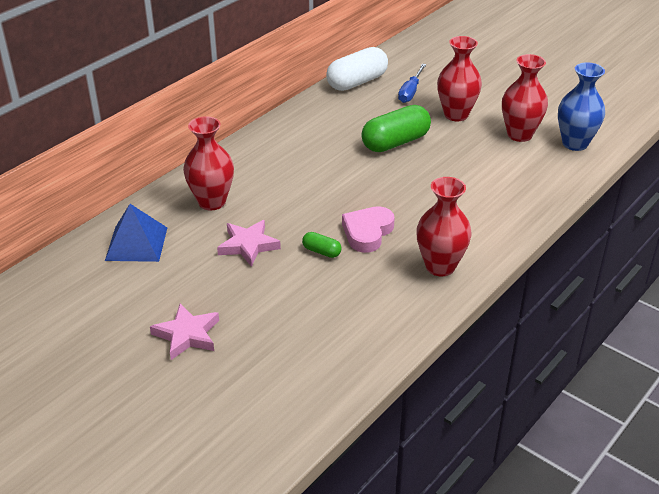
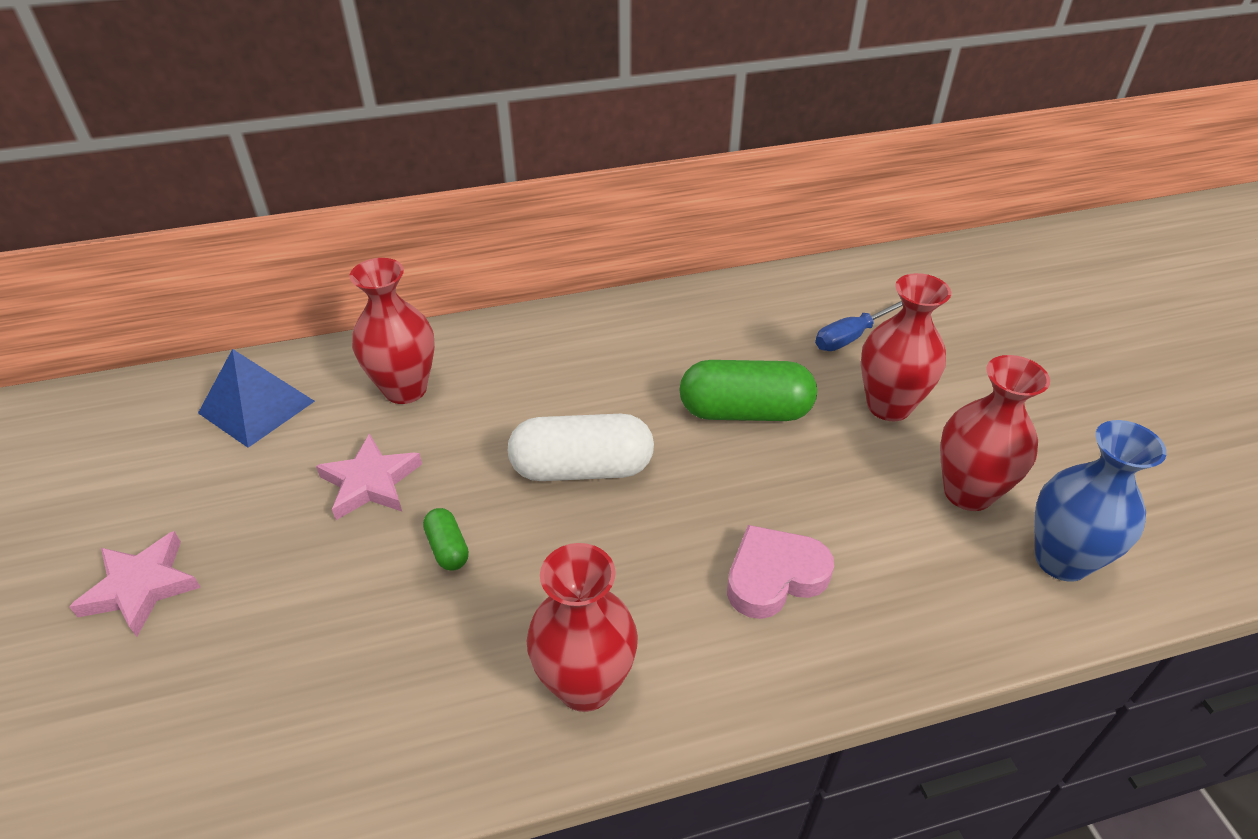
camera: 35 degrees right, 5 degrees up
(357, 82) = (786, 289): white capsule -> white capsule (582, 468)
(367, 232) = (544, 551): pink heart -> pink heart (774, 576)

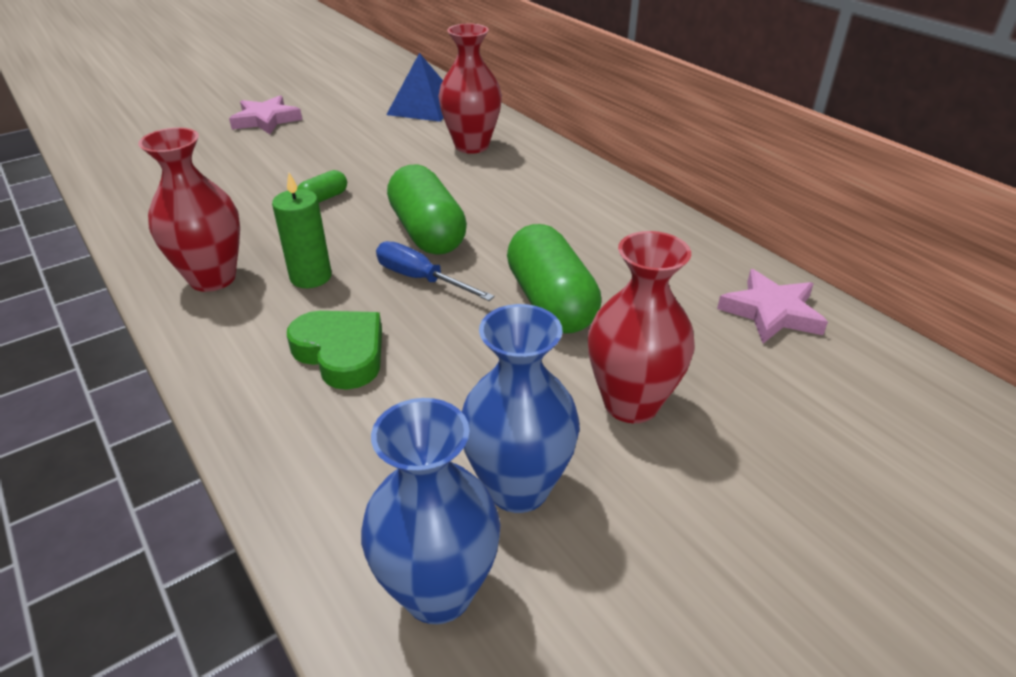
camera: 70 degrees right, 5 degrees down
(371, 482) = (373, 158): pink star -> pink star (771, 312)
(582, 468) = (427, 232): white capsule -> green capsule
(625, 584) = (311, 277): none -> green candle
(774, 576) = (341, 353): pink heart -> green heart
(852, 336) = (737, 359): blue screwdriver -> blue screwdriver (420, 279)
(968, 492) = (518, 488): red vase -> blue vase

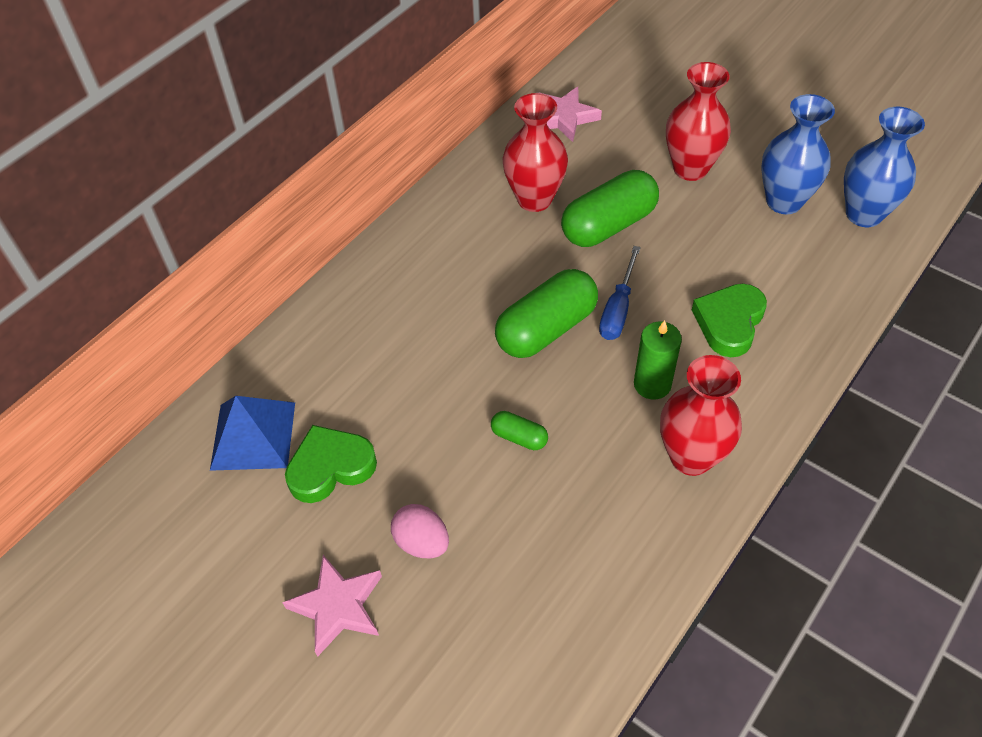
camera: 105 degrees left, 15 degrees up
(278, 149) = (422, 542): none -> pink egg
(372, 127) = (330, 467): none -> green heart
(471, 146) = (355, 351): red vase -> red vase (534, 199)

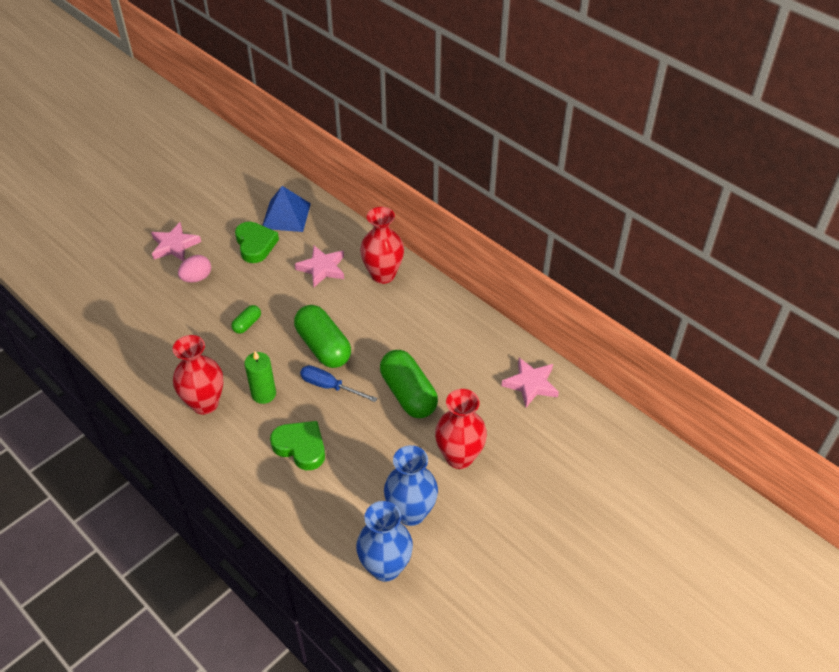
camera: 95 degrees right, 5 degrees down
(382, 359) = (322, 268): none -> pink star
(534, 199) = (443, 355): red vase -> red vase (383, 275)

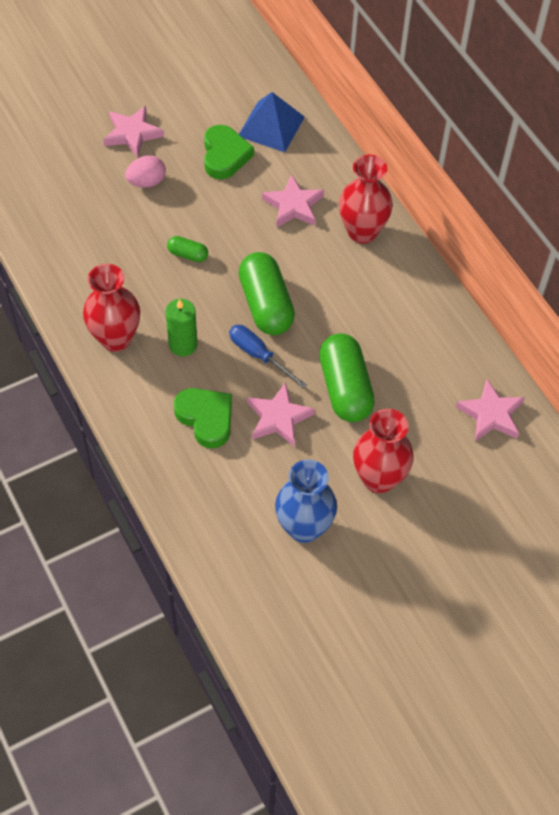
camera: 15 degrees right, 10 degrees up
(247, 324) = (188, 254): green capsule -> green capsule turned 60 degrees clockwise
(361, 431) = (278, 418): none -> pink star
(385, 567) = (257, 580): blue vase -> none

